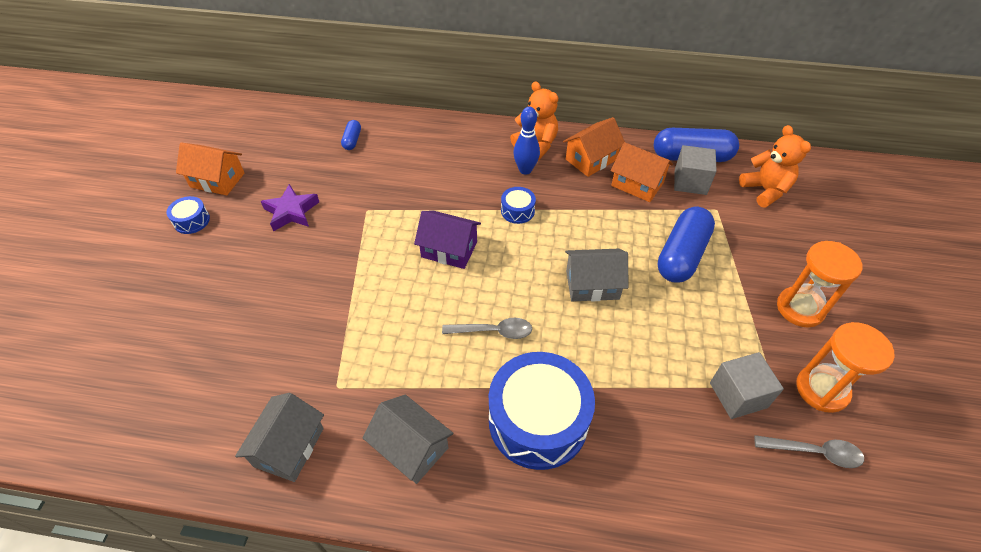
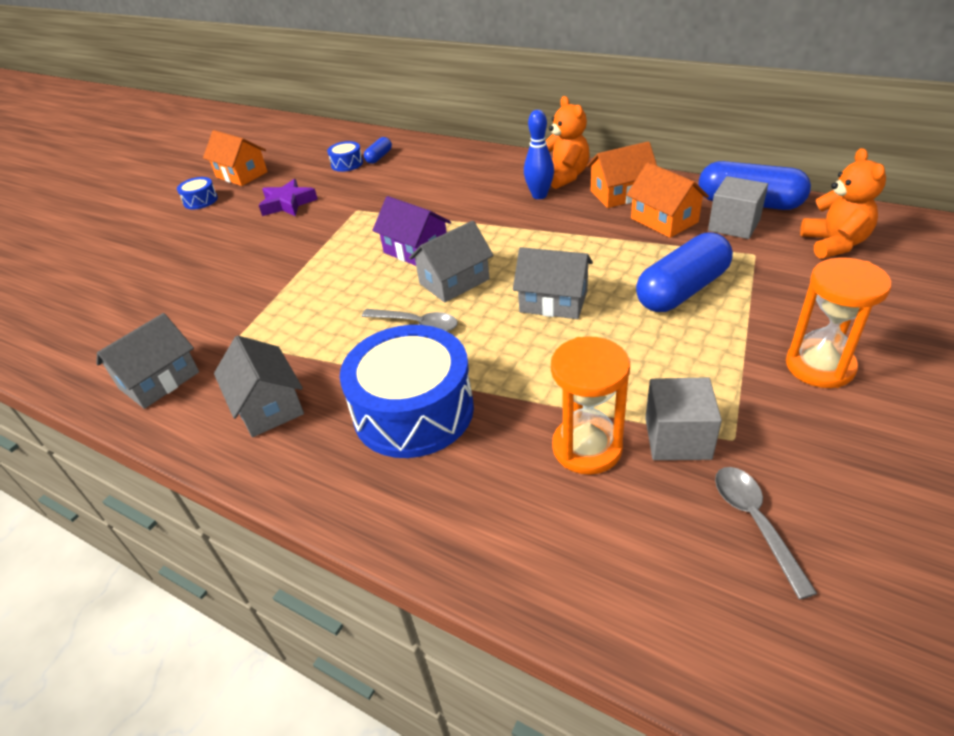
camera: 25 degrees right, 10 degrees down
(501, 278) = (454, 281): none -> grey house
(517, 211) = (509, 228): blue drum -> blue drum (347, 164)
(814, 452) = (755, 522): grey spoon -> grey spoon turned 135 degrees counterclockwise
(822, 389) = (805, 457): orange hourglass -> orange hourglass (587, 447)

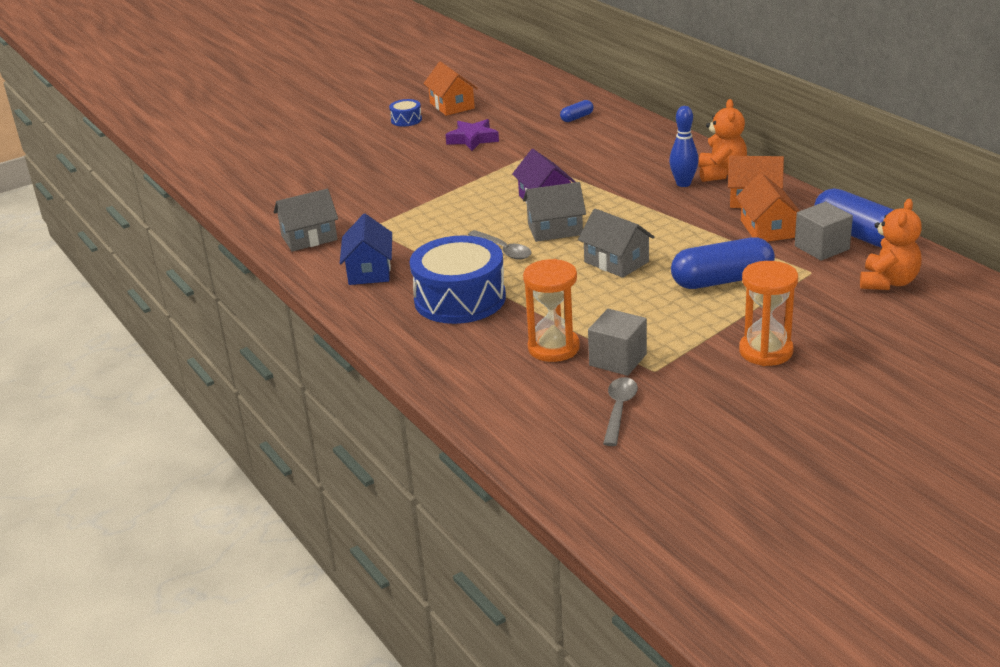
camera: 25 degrees right, 10 degrees down
(268, 406) = (369, 271): grey house -> blue house
(347, 164) = (545, 117): blue drum -> none

